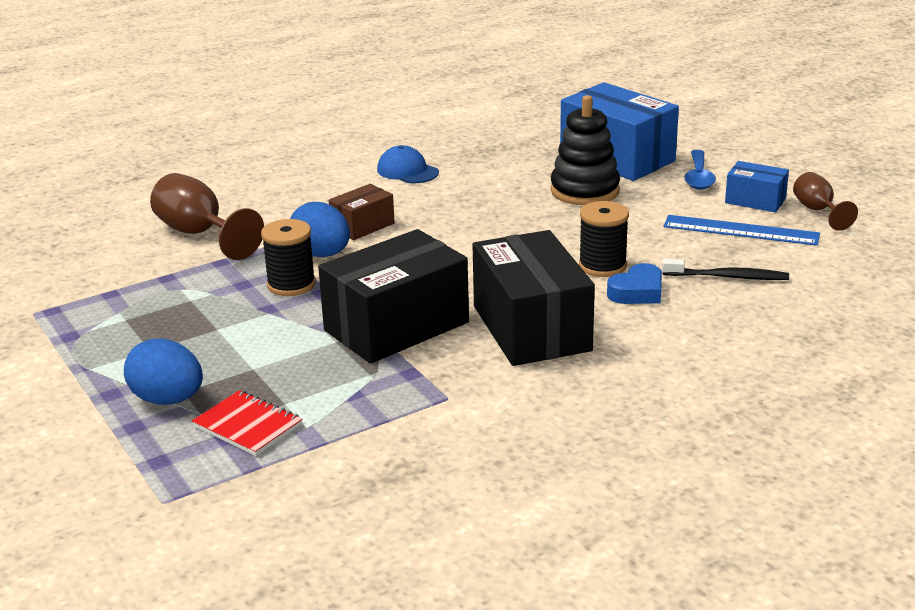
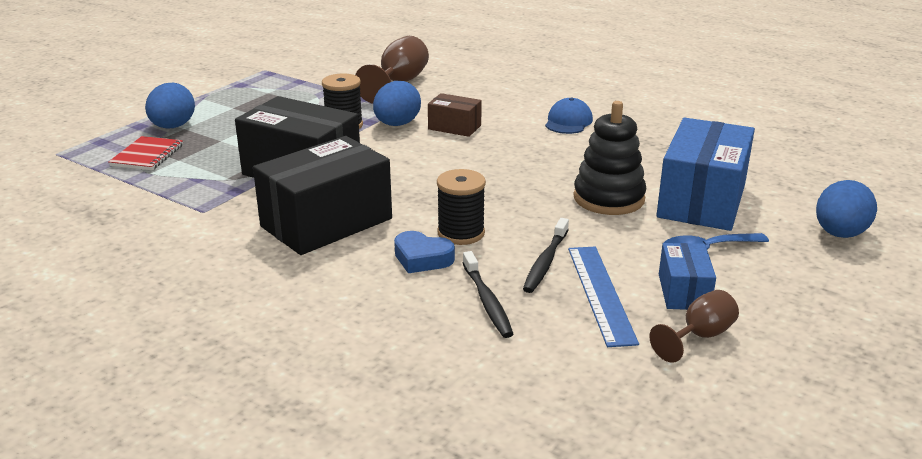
camera: 65 degrees right, 0 degrees up
(678, 240) = (545, 262): none -> black toothbrush
(704, 128) = (839, 234): none -> blue egg

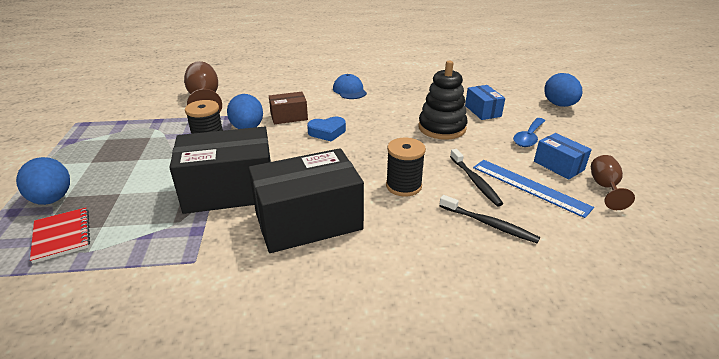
camera: 40 degrees left, 5 degrees up
(326, 222) = (308, 221): black box -> black box turned 60 degrees clockwise
(422, 258) = (409, 215): blue heart -> blue heart (327, 132)
(701, 200) = (482, 111): blue box -> blue box, size x0.50

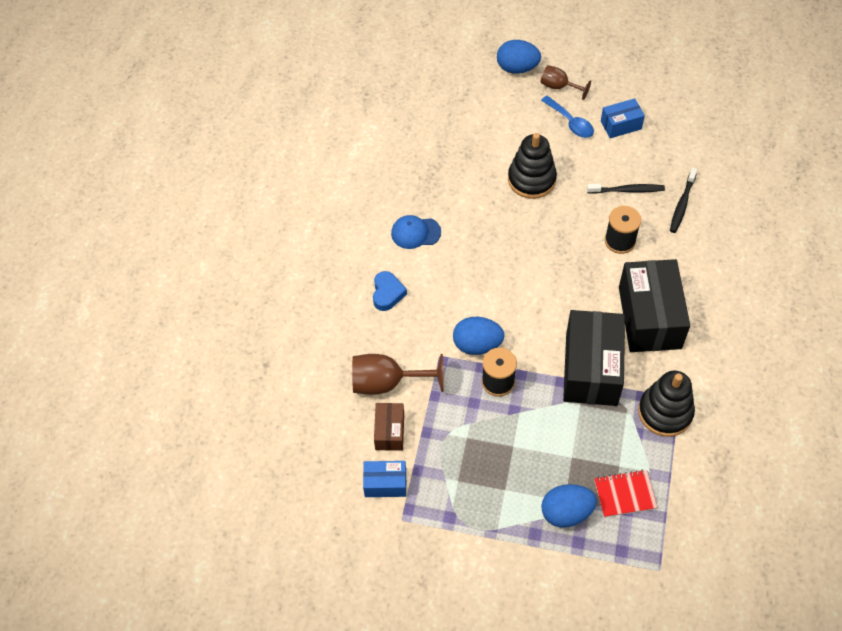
camera: 70 degrees left, 25 degrees up
(173, 252) = (665, 412): none -> black stacking toy
(289, 117) = (463, 303): brown box -> brown box (389, 431)
(327, 132) = (509, 275): blue heart -> blue heart (387, 293)
(482, 111) = (508, 133): blue box -> blue box (385, 484)
(489, 224) = (682, 204): black toothbrush -> black toothbrush turned 150 degrees clockwise
(529, 187) = (644, 158): blue ruler -> none
(605, 187) = (657, 113): brown goblet -> brown goblet (559, 87)

